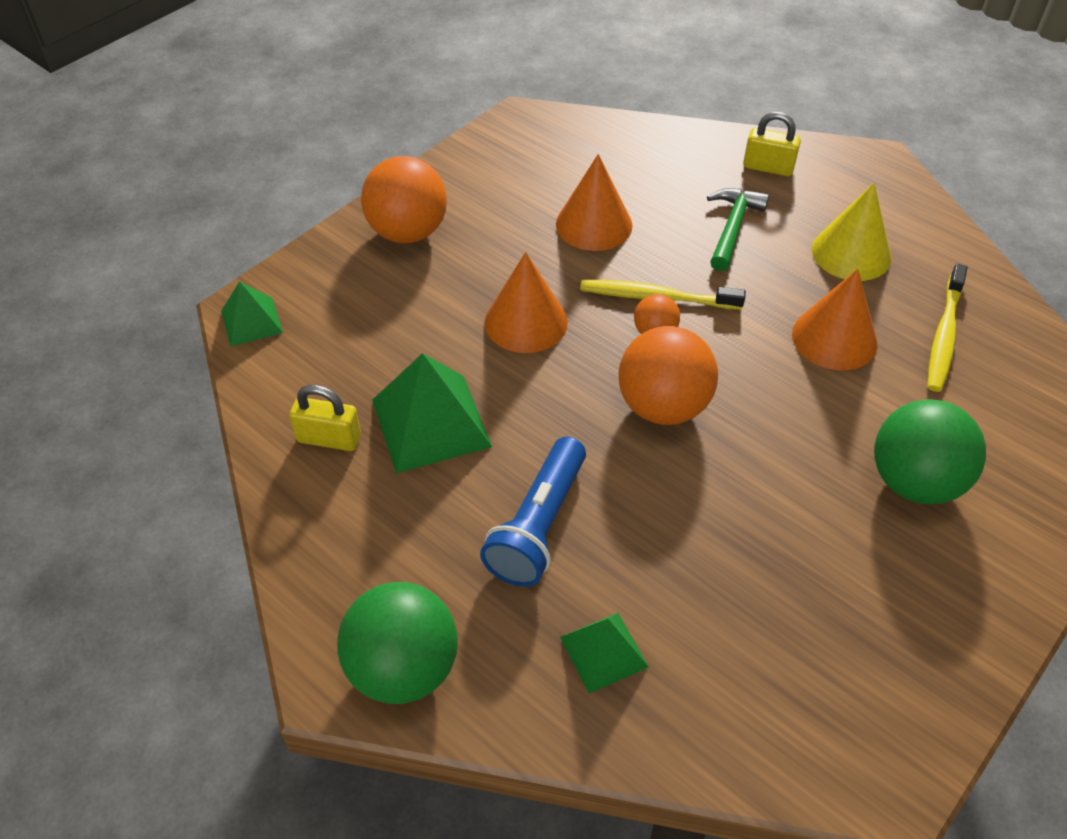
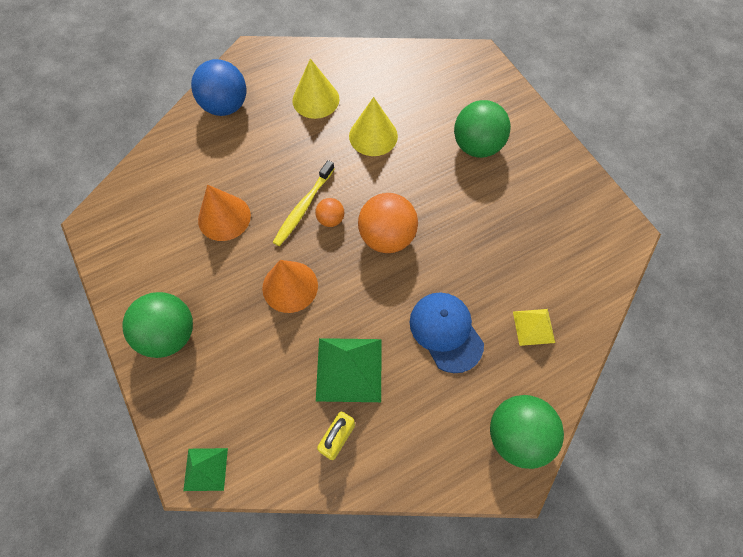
camera: 70 degrees left, 15 degrees up
(408, 232) = (170, 334): orange ball -> green ball
(538, 525) = (446, 332): blue flashlight -> blue cap
(603, 652) = (533, 327): green pyramid -> yellow pyramid
(732, 228) = (267, 146): green hammer -> none
(768, 167) = (225, 106): yellow padlock -> blue ball
(834, 338) = (373, 136): orange cone -> yellow cone
(944, 335) = (391, 88): yellow toothbrush -> none

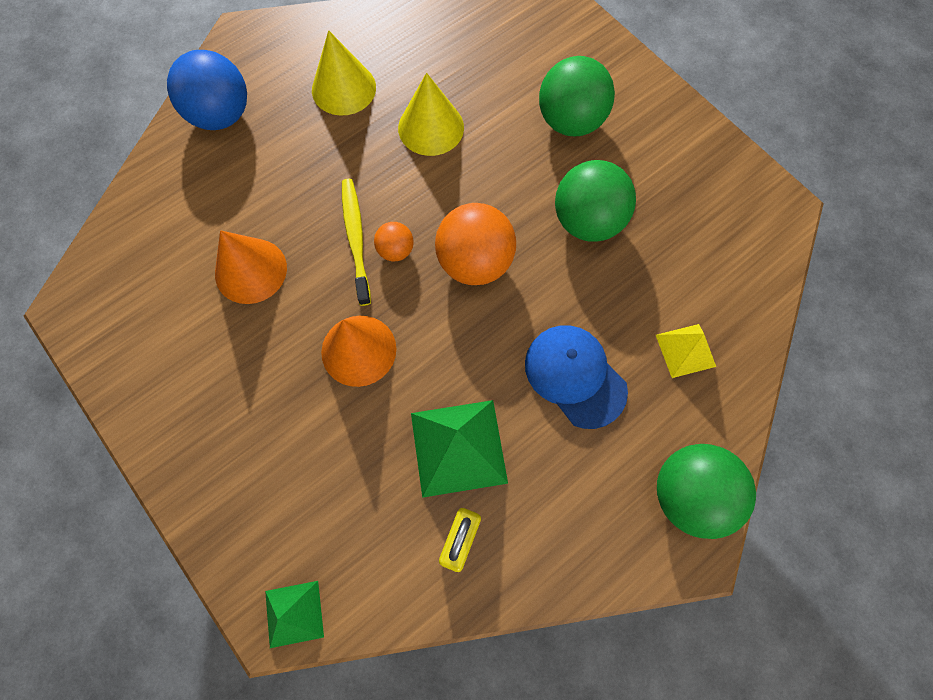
camera: 10 degrees left, 5 degrees up
(170, 334) = (208, 442): green ball -> green ball (587, 221)
(303, 207) = (356, 239): yellow toothbrush -> yellow toothbrush turned 150 degrees clockwise

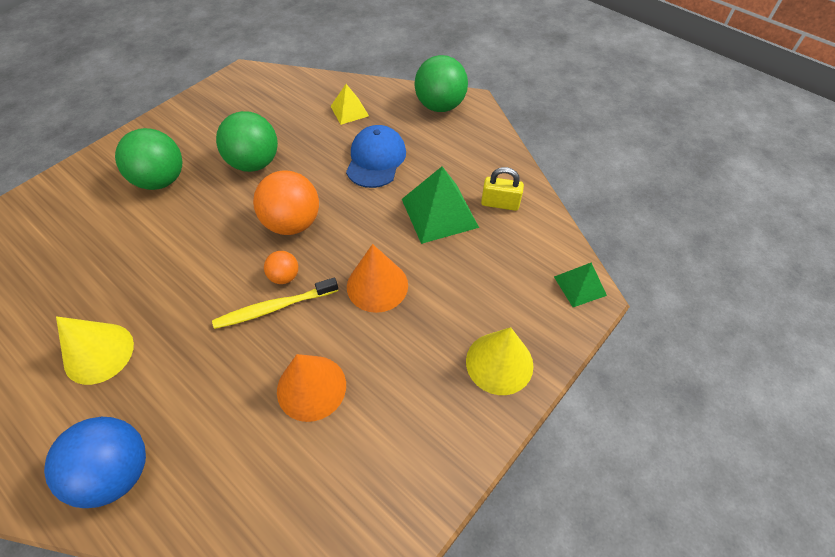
camera: 100 degrees left, 15 degrees down
(431, 127) = (157, 272): yellow cone -> yellow cone (499, 363)
(575, 376) = (376, 159): blue cap -> blue cap turned 150 degrees clockwise

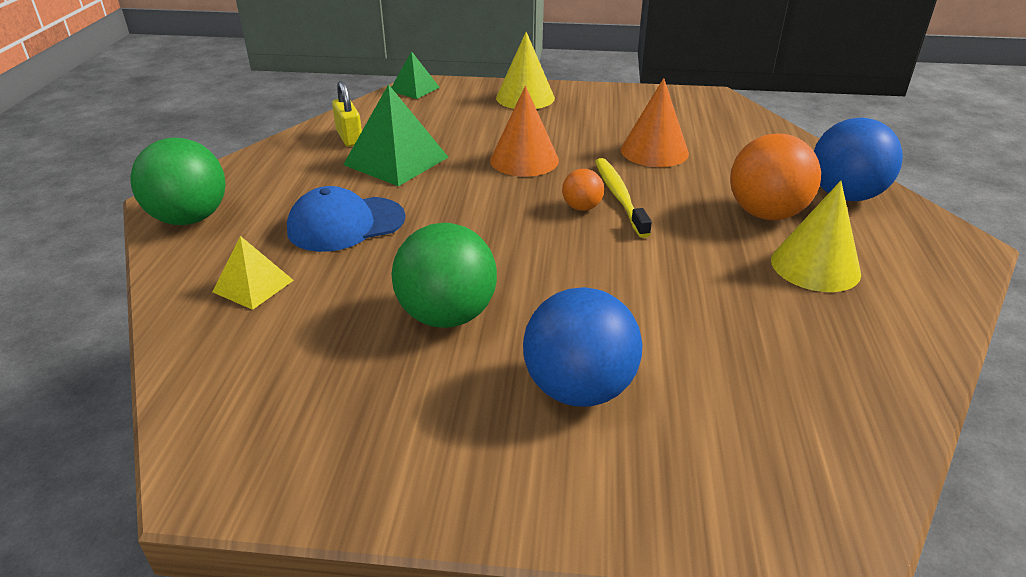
camera: 125 degrees left, 20 degrees down
(161, 180) = (578, 389): green ball -> blue ball
(274, 307) = (619, 197): yellow toothbrush -> yellow toothbrush turned 135 degrees counterclockwise
(293, 223) = (511, 234): orange ball -> orange ball (766, 214)

